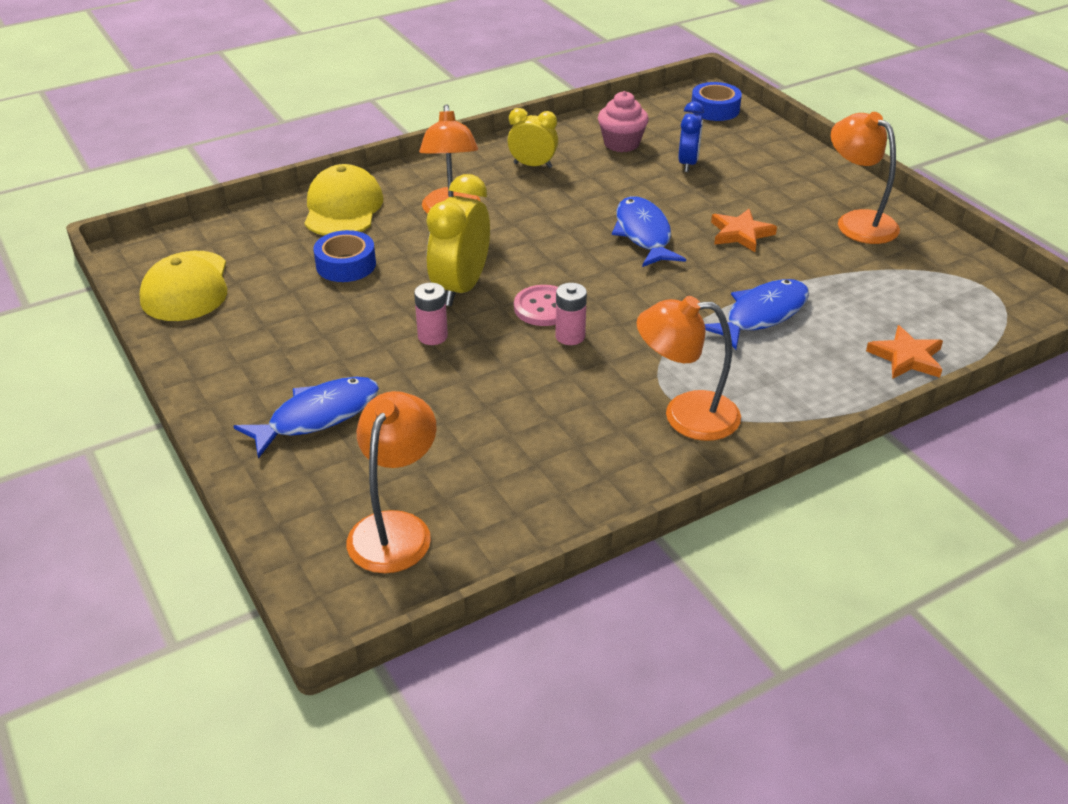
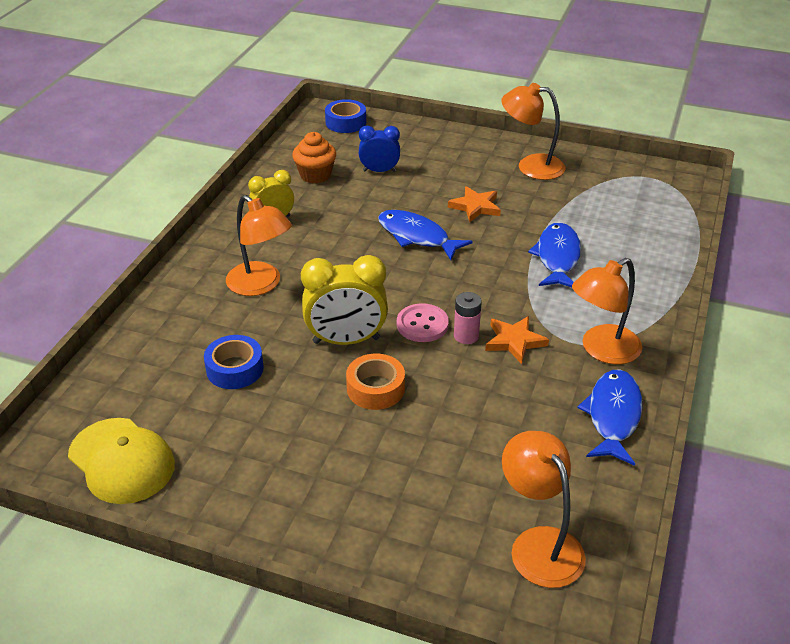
camera: 40 degrees left, 0 degrees up
(317, 416) = (376, 500): blue fish -> blue fish (613, 416)
(343, 208) = (169, 324): yellow cap -> none
(432, 336) = (375, 388): pink battery -> orange tape
(460, 288) = (346, 341): yellow clock -> yellow clock turned 75 degrees counterclockwise
(621, 143) = (315, 175): pink cupcake -> orange cupcake
(688, 164) = (379, 171): blue clock -> blue clock turned 60 degrees counterclockwise
(906, 357) = (664, 243): orange star -> orange star (514, 341)

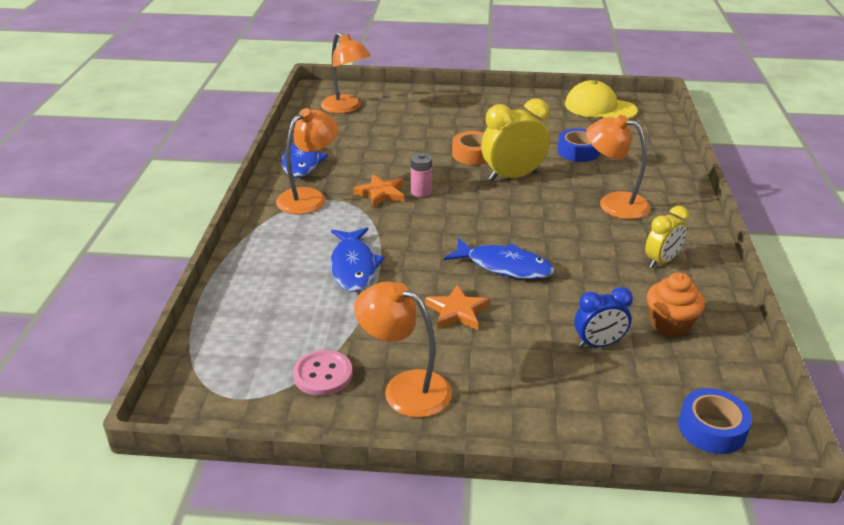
camera: 165 degrees right, 5 degrees down
(422, 324) = (459, 194): pink button -> pink button (323, 374)
(531, 166) = (405, 388): orange lamp -> orange lamp turned 150 degrees counterclockwise

